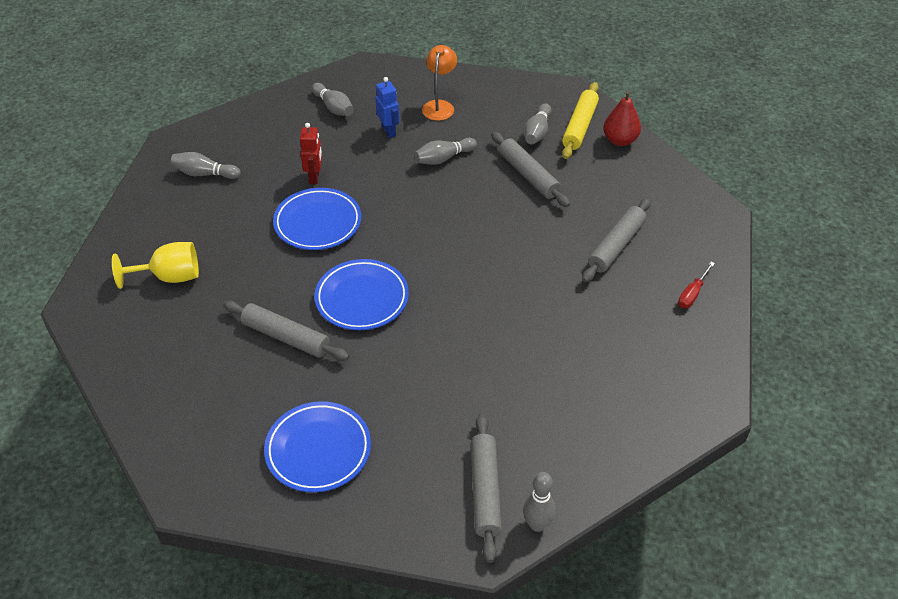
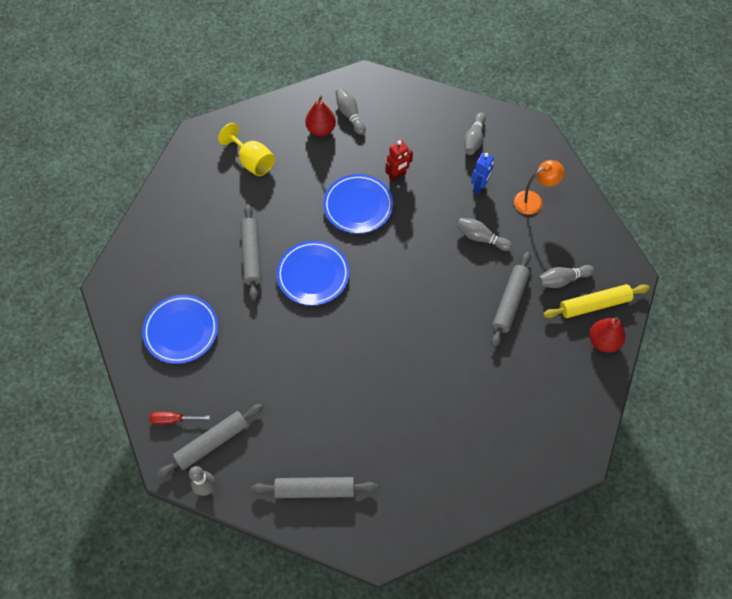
camera: 55 degrees right, 15 degrees up
(196, 204) = (321, 130): none -> red pear
(616, 246) = (484, 402): grey rolling pin -> grey rolling pin (315, 489)
(692, 294) = (476, 481): red screwdriver -> red screwdriver (173, 419)

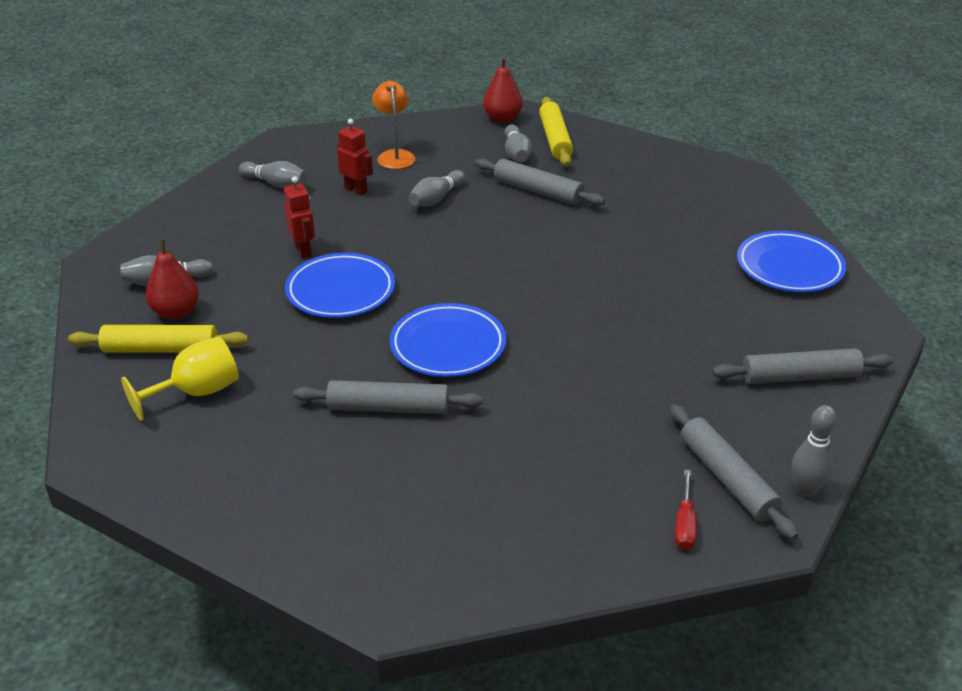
camera: 80 degrees left, 25 degrees down
(181, 331) = (514, 504): blue plate -> blue plate (789, 267)
(286, 133) = (160, 349): none -> yellow rolling pin
(315, 489) = (800, 377): grey rolling pin -> grey rolling pin turned 75 degrees clockwise
(479, 187) = (356, 190): blue robot -> red robot
(603, 341) = (604, 141): red pear -> red pear (502, 118)

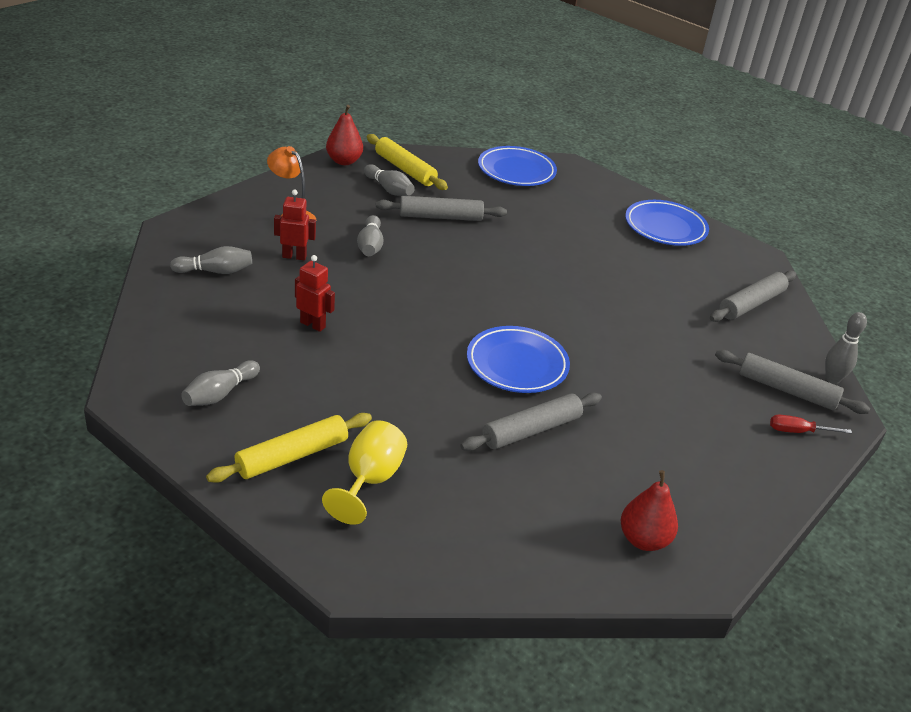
camera: 40 degrees left, 0 degrees up
(176, 312) = (265, 418): red pear -> red pear (643, 540)
(340, 291) = (385, 349): blue plate -> blue plate (516, 171)
(684, 524) = (798, 431): red screwdriver -> red screwdriver turned 120 degrees clockwise

